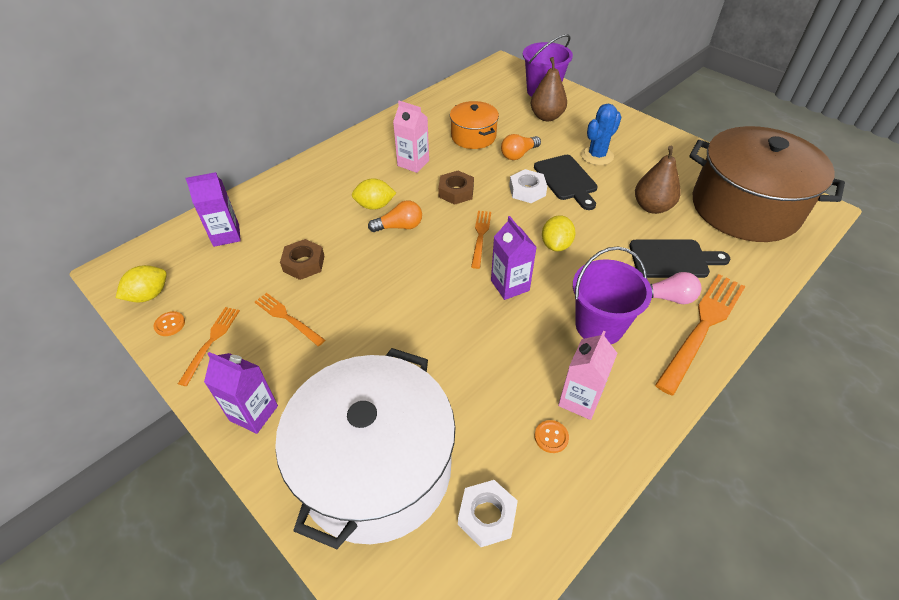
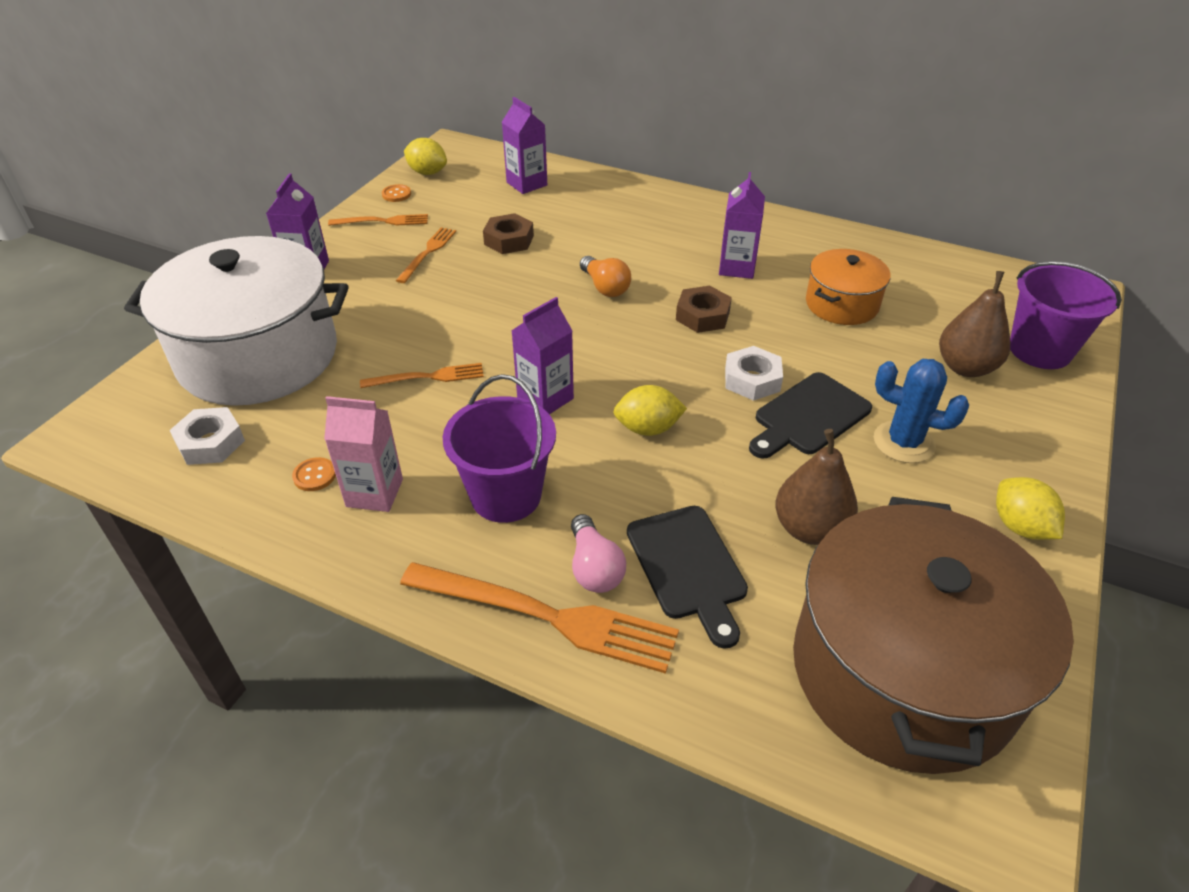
camera: 70 degrees right, 5 degrees down
(375, 206) = (632, 260): yellow lemon -> yellow lemon (1020, 526)
(413, 163) = (737, 267): pink carton -> purple carton
(480, 236) = (625, 355): orange fork -> orange fork (427, 377)
(518, 154) = (834, 355): orange light bulb -> none

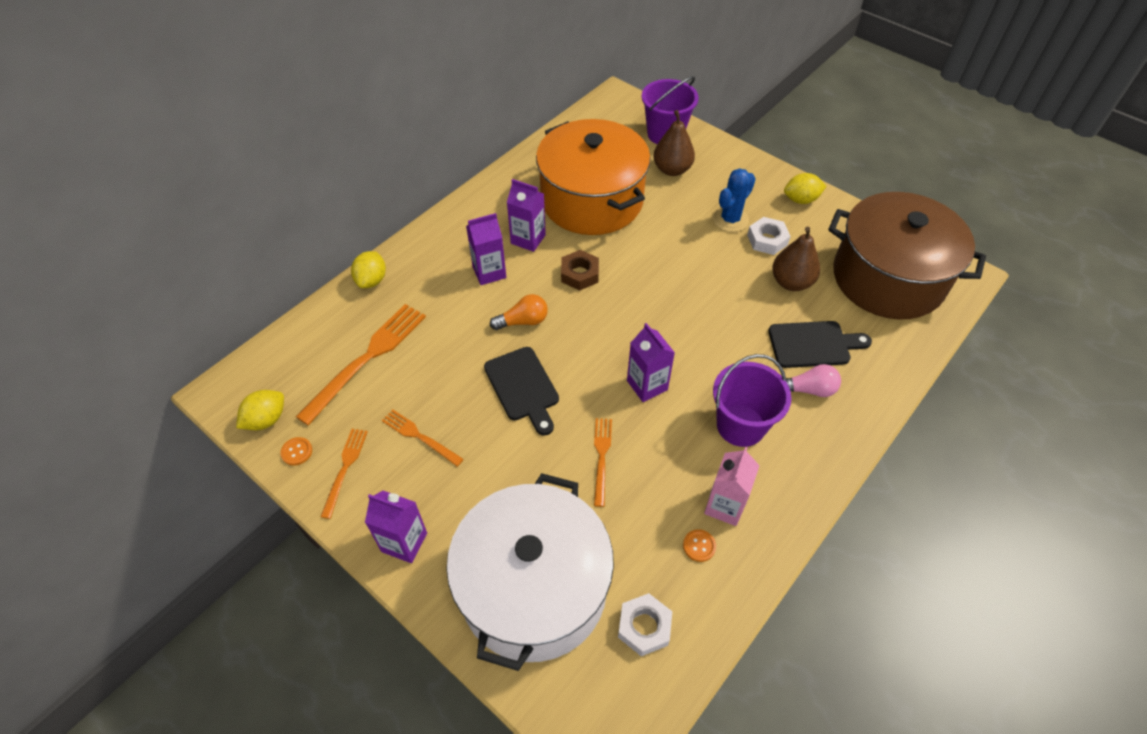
camera: 75 degrees left, 10 degrees up
(509, 240) = (426, 372): brown nut -> none
(526, 184) = (335, 342): purple carton -> purple carton (489, 272)
(546, 616) = (843, 421): orange fork -> orange fork (367, 359)
(648, 428) = (692, 334): yellow lemon -> yellow lemon (372, 280)
(752, 379) = (657, 268): white nut -> white nut (767, 240)
(809, 416) = (699, 252): black cutting board -> black cutting board (523, 387)
(841, 304) = (592, 200): orange pot -> orange pot, size x2.01

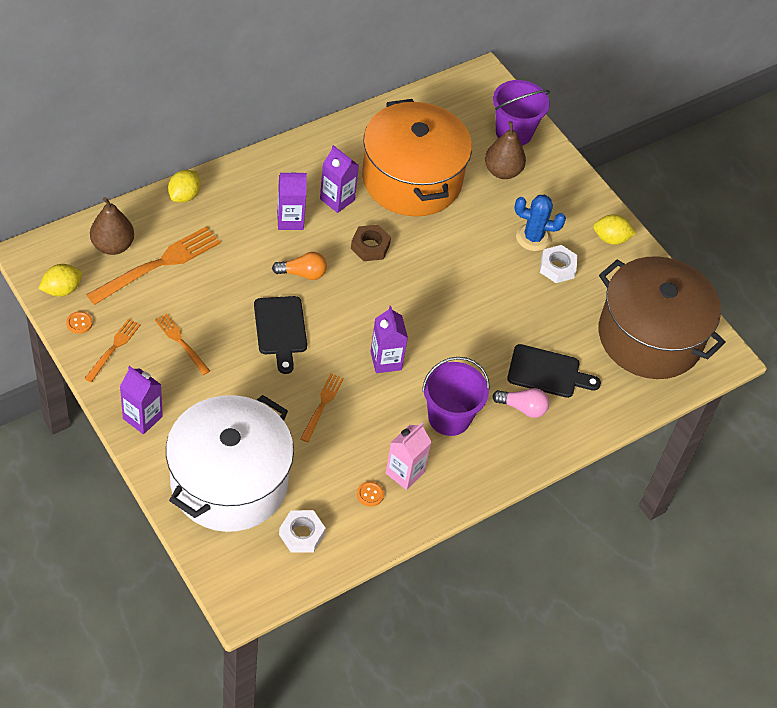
camera: 10 degrees right, 0 degrees up
(730, 219) = (533, 237): blue cactus -> blue cactus turned 45 degrees clockwise
(791, 282) = (558, 313): brown pear -> brown pear (113, 245)

